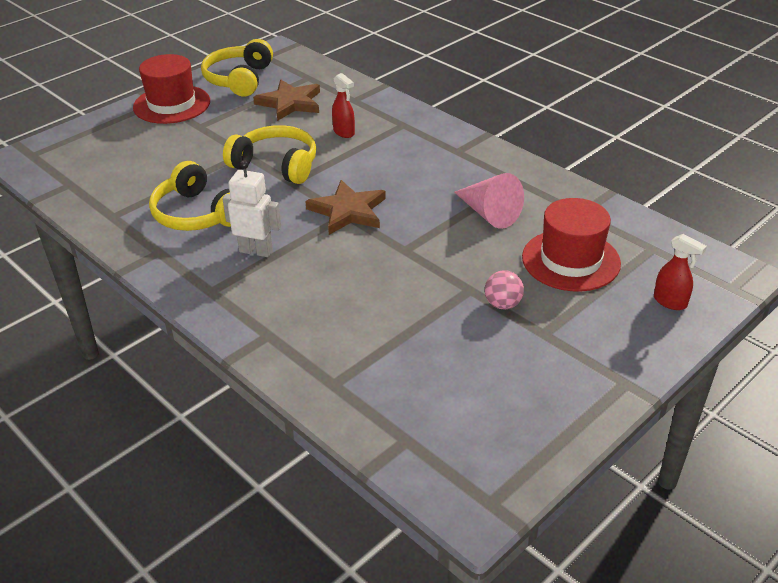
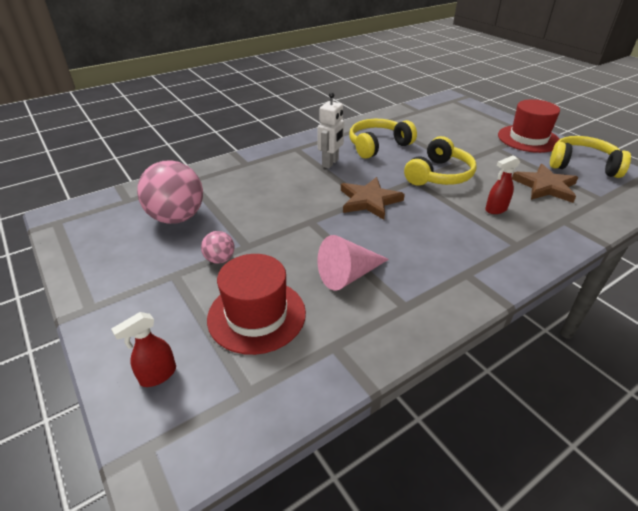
camera: 100 degrees right, 0 degrees up
(434, 367) = (177, 217): none -> pink ball

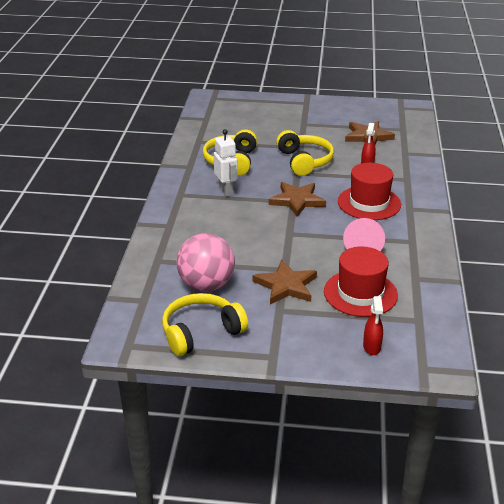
camera: 50 degrees left, 5 degrees down
(220, 259) = (286, 285): pink ball -> brown star
(528, 139) = (310, 107): red hat -> red hat (369, 203)
(582, 165) = (364, 112): yellow headphones -> yellow headphones (201, 332)

